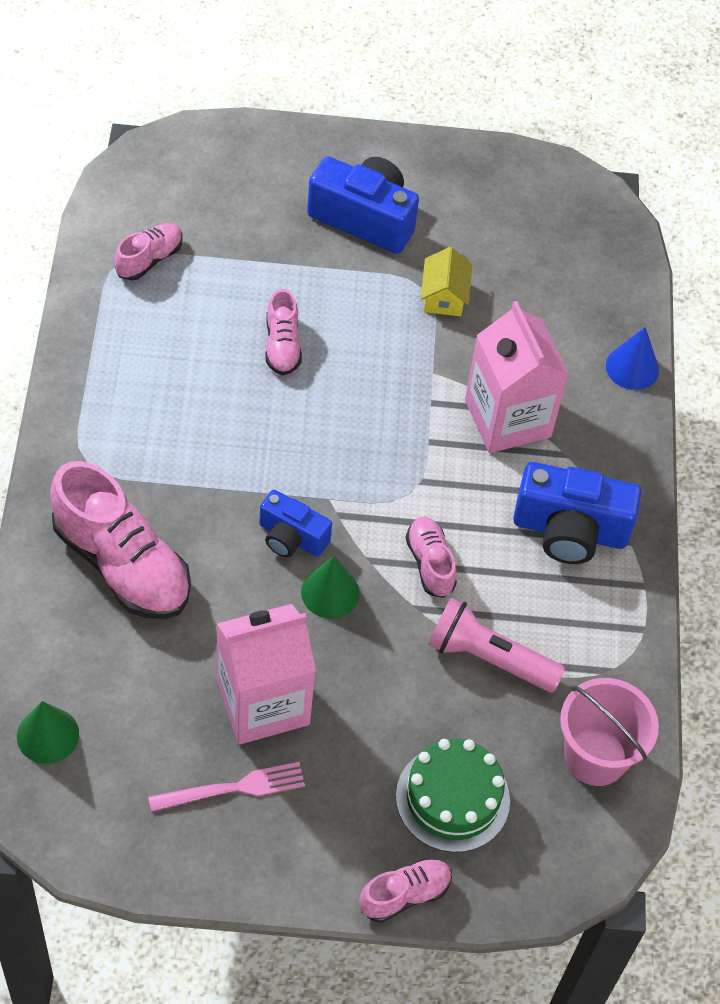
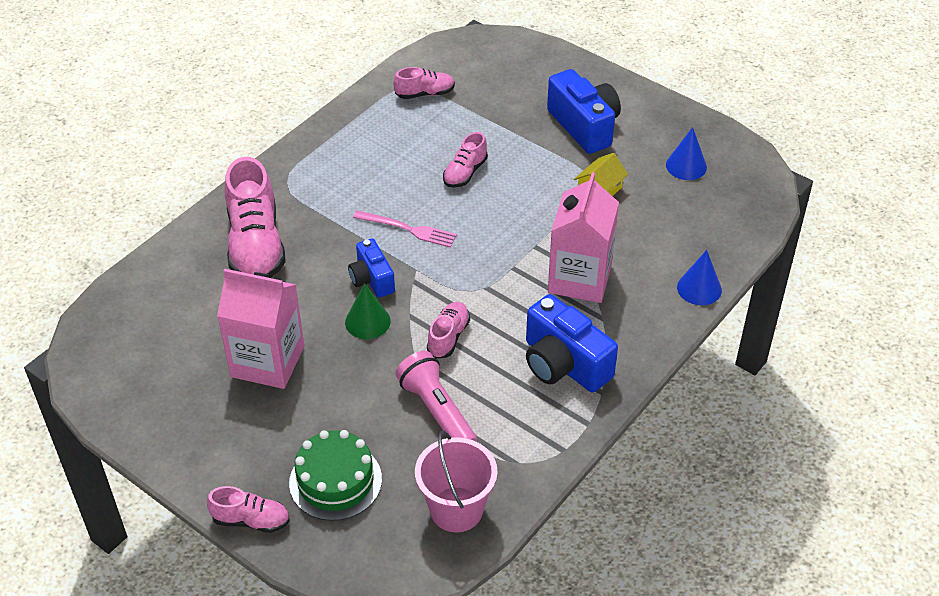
camera: 40 degrees right, 10 degrees down
(48, 735) = (127, 313): green cone -> none
(233, 788) = (204, 399): pink fork -> pink fork (408, 229)
(509, 219) = (686, 166): none -> blue cone

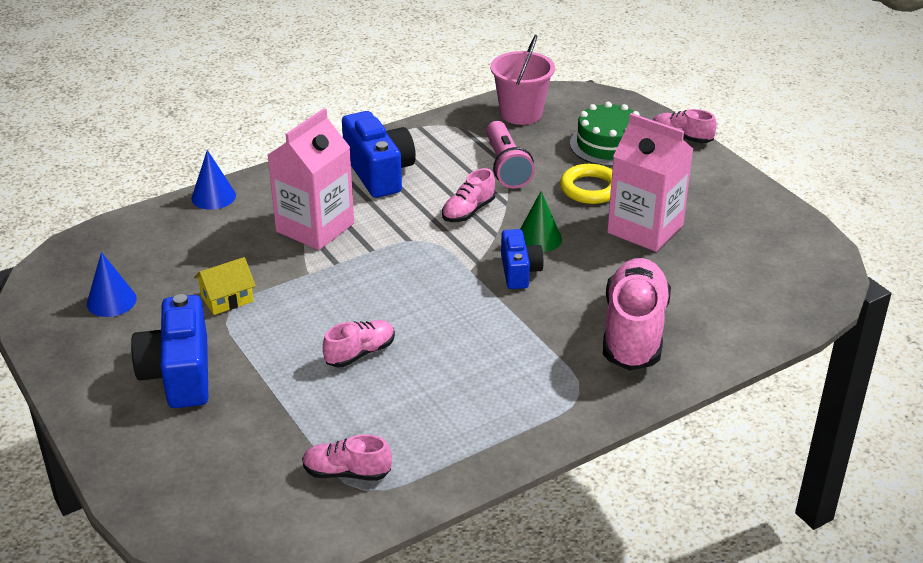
camera: 160 degrees left, 10 degrees down
(336, 403) = (590, 188): none -> yellow ring
(408, 229) = (458, 309): pink fork -> none

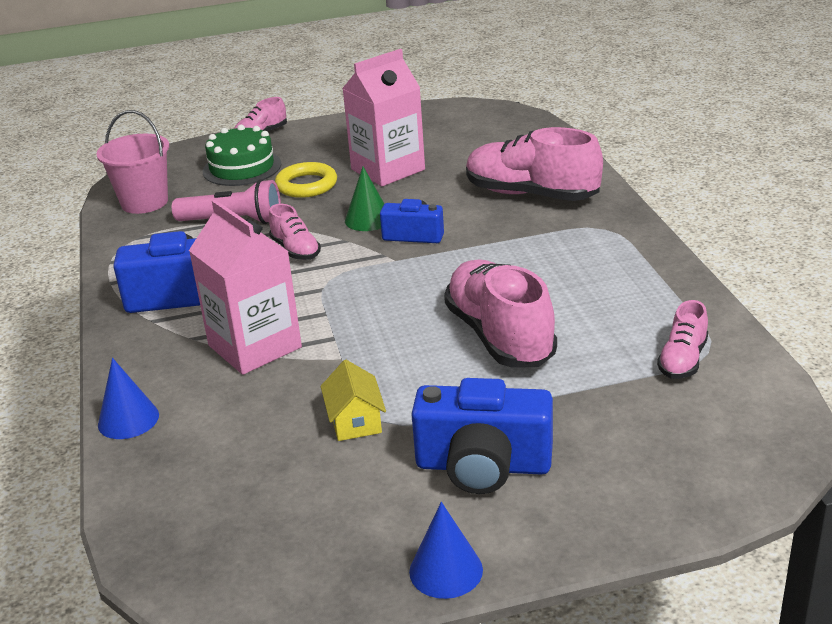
camera: 70 degrees left, 5 degrees down
(111, 301) = (304, 521): blue cone -> blue cone (446, 570)
(360, 353) = (500, 336): pink shoe -> pink shoe, size x1.94

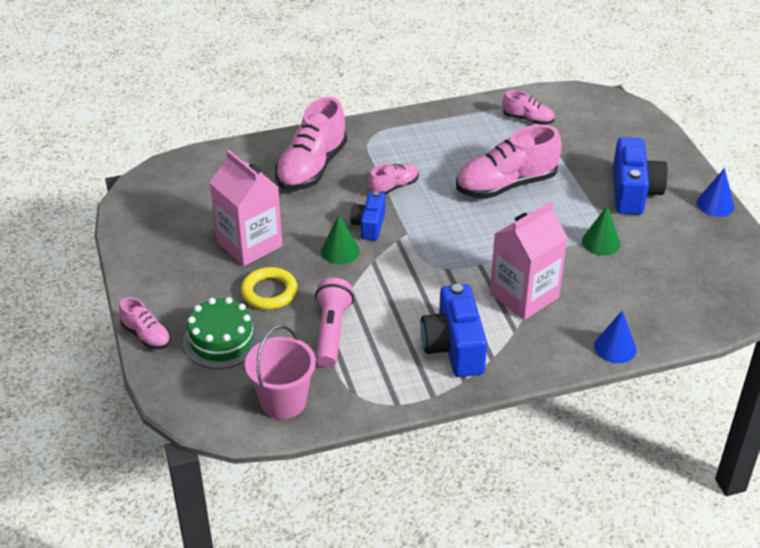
camera: 95 degrees left, 10 degrees up
(295, 250) = (387, 288): pink shoe -> pink shoe (394, 187)
(355, 420) = (601, 242): yellow house -> green cone

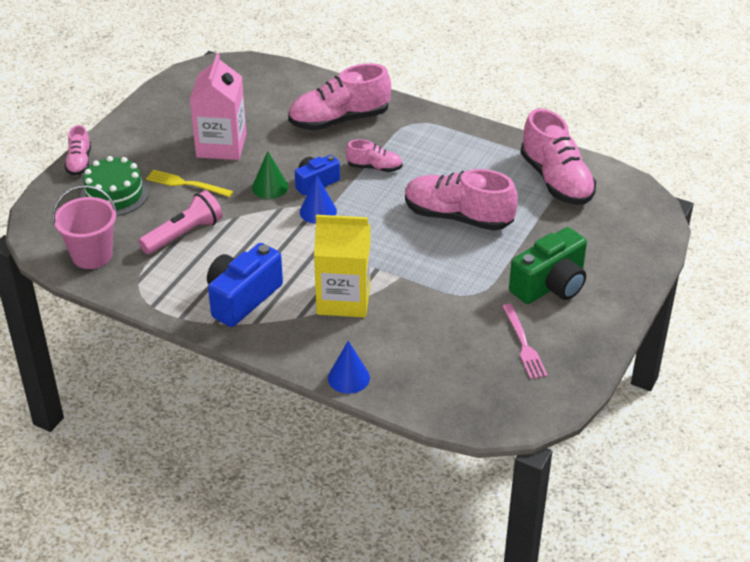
camera: 45 degrees right, 0 degrees up
(269, 292) = (186, 184): yellow ring -> yellow fork
(524, 295) = (343, 299): pink carton -> yellow carton
(527, 119) = (556, 180): pink shoe -> pink shoe, size x1.94
(601, 242) = (461, 302): green cone -> none
(633, 192) = (550, 285): blue camera -> green camera
(679, 243) = (523, 344): none -> pink fork
(715, 204) = (604, 338): blue cone -> blue cone (318, 211)

